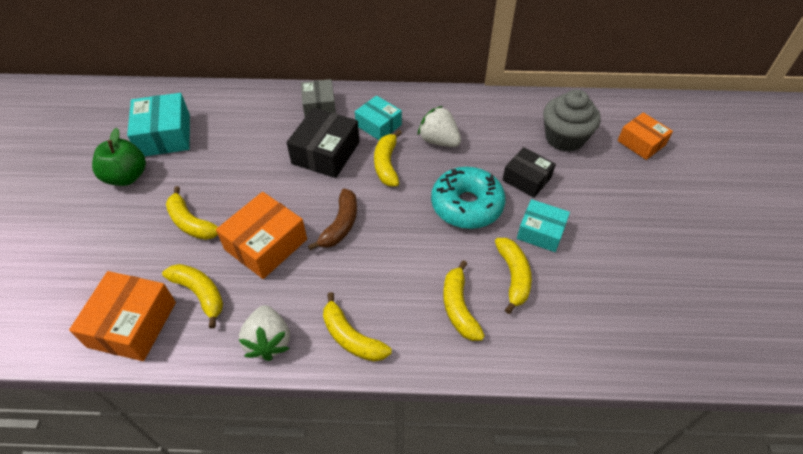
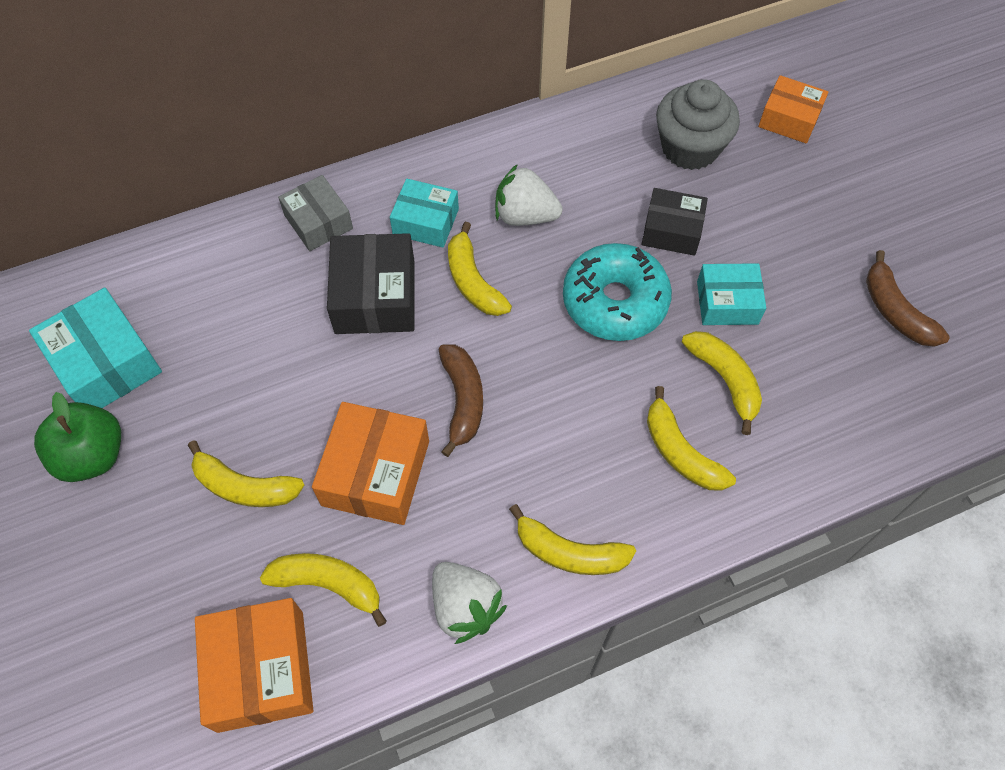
camera: 25 degrees left, 10 degrees up
(659, 280) = (895, 311): none -> brown banana

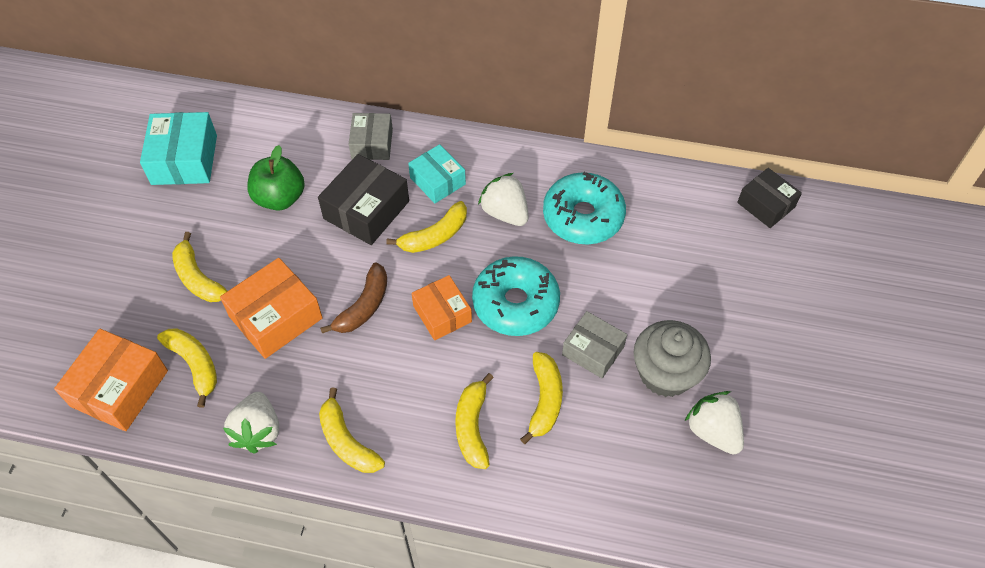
camera: 35 degrees right, 5 degrees down
(92, 455) = (135, 209): green apple -> green apple (280, 198)
(473, 281) = (435, 236): yellow banana -> yellow banana turned 135 degrees counterclockwise
(605, 175) = (583, 217): none -> turquoise donut
(671, 230) = (597, 280): black box -> black box (766, 205)
(690, 148) = (661, 231): grey cupcake -> grey cupcake (665, 373)
(727, 302) = (593, 350): turquoise box -> grey box
(789, 119) = (755, 251): orange box -> orange box (442, 314)
(895, 311) = (713, 431): brown banana -> white strawberry

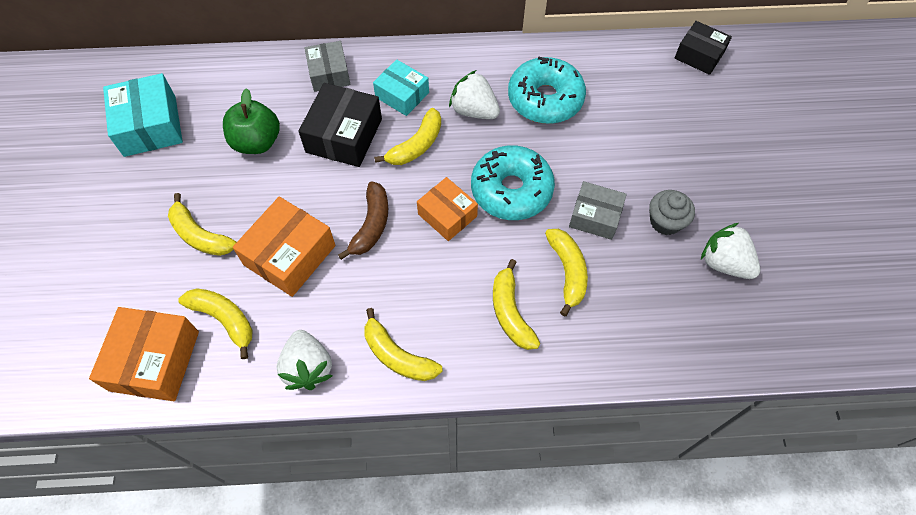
camera: 15 degrees left, 5 degrees up
(665, 373) = (665, 221): grey cupcake -> grey cupcake, size x0.64

